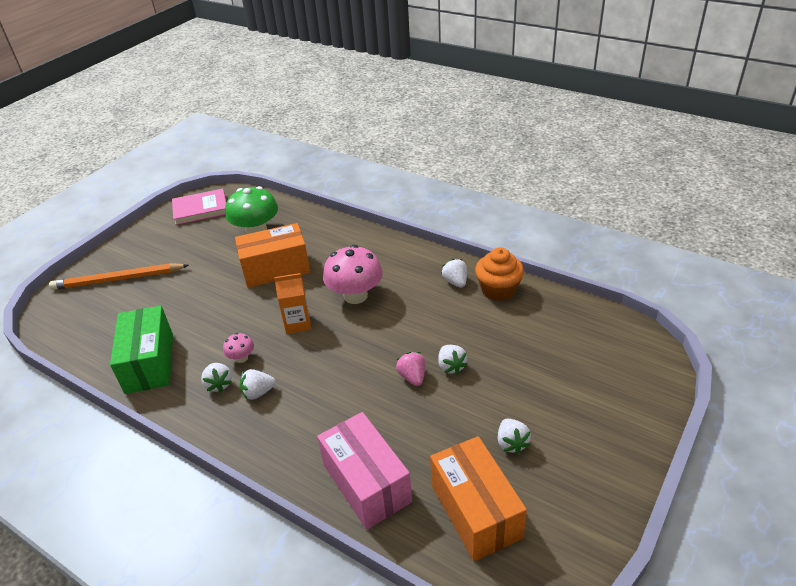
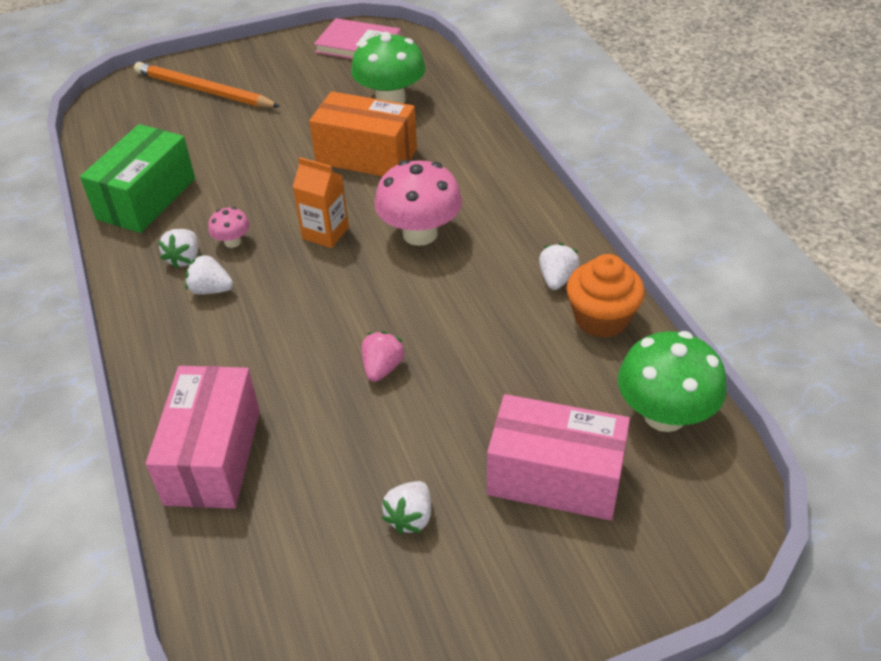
camera: 35 degrees right, 5 degrees up
(451, 366) = (439, 382): white strawberry -> none
(475, 511) = (288, 565): orange box -> none
(559, 378) = (555, 478): none -> pink box
(575, 319) = (664, 415): none -> green mushroom

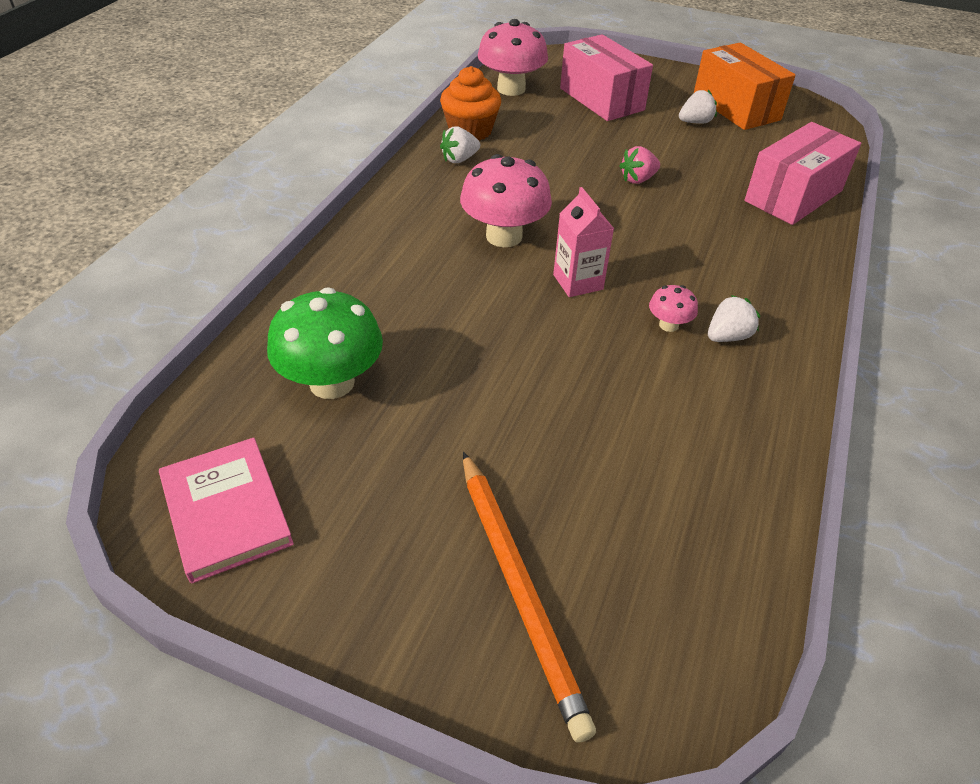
camera: 140 degrees left, 0 degrees up
(146, 199) = (727, 434): green box -> none
(211, 290) = (722, 295): white strawberry -> none
(325, 233) = (578, 282): orange carton -> pink carton
(366, 156) = (451, 330): orange box -> orange box (736, 107)
(664, 415) = (511, 89): green mushroom -> pink mushroom

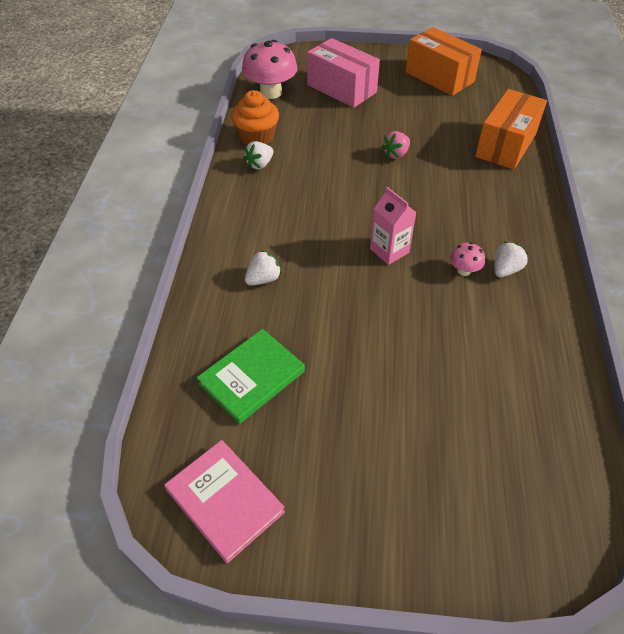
camera: 15 degrees left, 5 degrees up
(332, 382) = (252, 377): green mushroom -> green book
(504, 236) = (321, 224): pink mushroom -> none
(519, 588) = (448, 497): orange pencil -> none
(695, 122) = (416, 96): white strawberry -> white strawberry (263, 279)
(793, 196) = (506, 145): pink box -> orange box

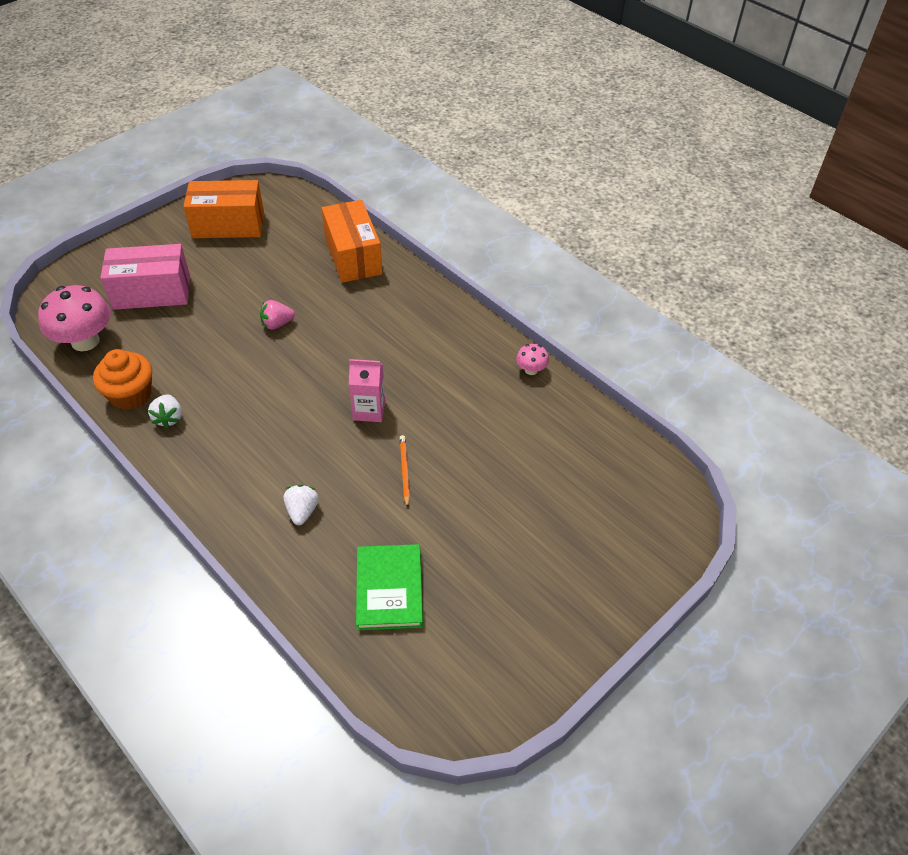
camera: 50 degrees left, 0 degrees up
(224, 501) = (477, 682): pink book -> none
(362, 309) = (404, 471): none -> orange pencil
(396, 154) = (277, 324): pink strawberry -> pink strawberry turned 75 degrees clockwise
(464, 270) = (437, 384): pink mushroom -> pink mushroom (531, 370)
(505, 270) = (463, 361): white strawberry -> none

